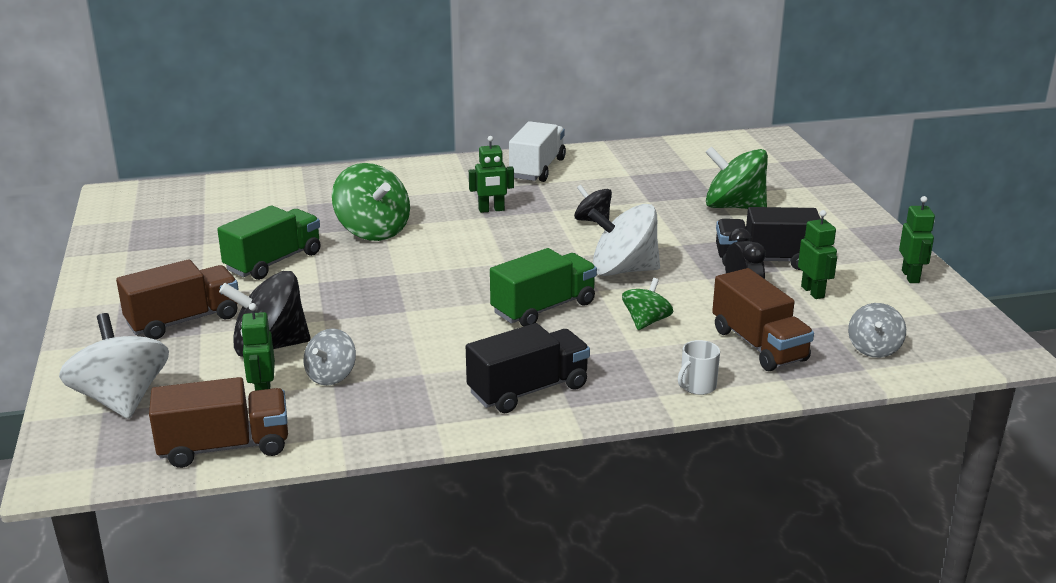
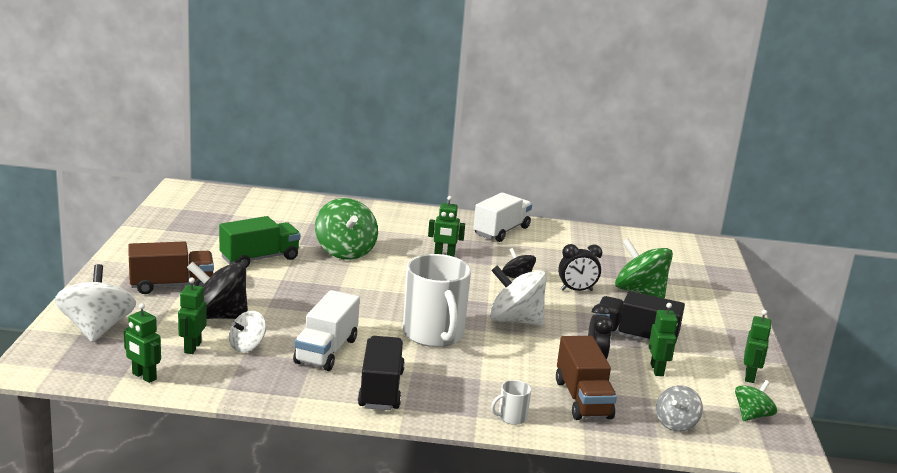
camera: 15 degrees right, 5 degrees down
(225, 447) = (144, 376): brown truck -> green robot
(331, 376) = (247, 346): grey spinning top -> white spinning top
(432, 358) = (326, 351): none -> white truck
(528, 390) = (381, 389): black truck -> black truck turned 75 degrees counterclockwise
(543, 308) = (433, 334): green truck -> white mug
(646, 322) = (505, 362): green spinning top -> green spinning top (752, 415)
(666, 220) = (576, 290): none -> black clock

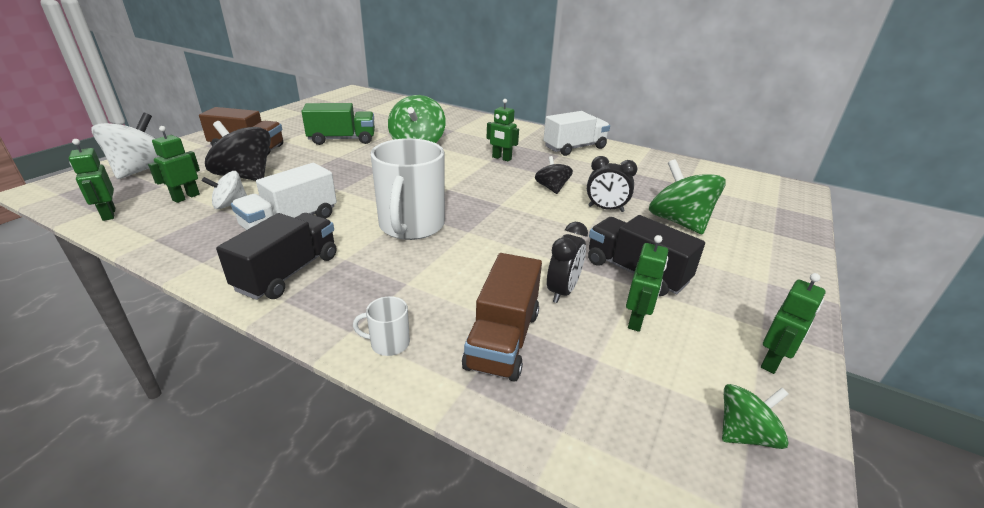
camera: 25 degrees right, 10 degrees up
(515, 320) = (510, 227): white spinning top -> none
(676, 423) = (607, 414): grey spinning top -> none

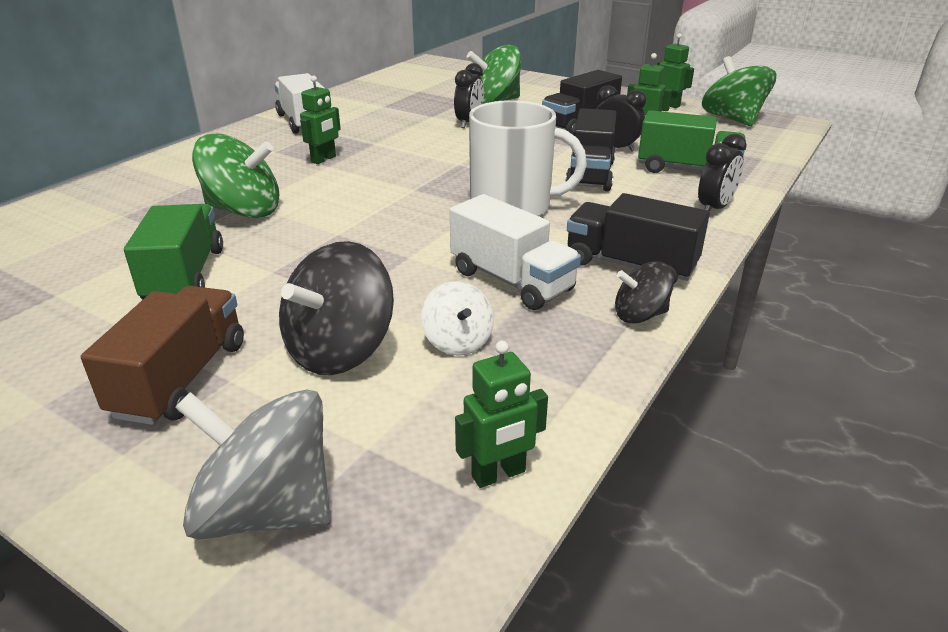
camera: 85 degrees left, 0 degrees up
(142, 170) = (267, 510): white spinning top -> grey spinning top
(186, 197) = (426, 397): green robot -> none
(389, 343) = (714, 208): white mug -> black clock
(482, 268) = (590, 174): none -> black truck
(503, 339) = (687, 169): brown truck -> green truck
(552, 188) = (419, 140): black spinning top -> black spinning top (640, 315)
(744, 434) = (732, 119): green spinning top -> green spinning top, size x1.76

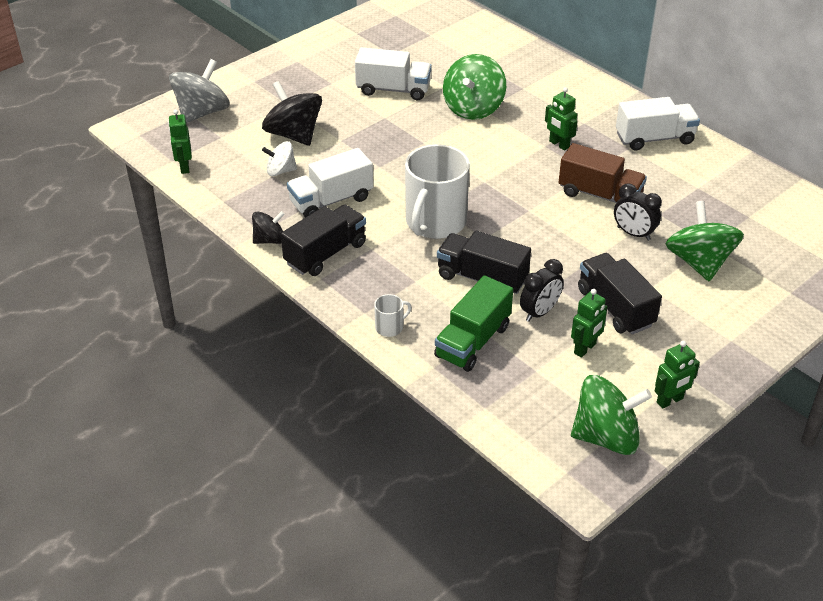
camera: 105 degrees right, 10 degrees up
(181, 378) = (296, 92): brown truck -> brown truck (599, 195)
(185, 275) = (393, 90): green truck -> white truck
(640, 315) = (269, 240): black spinning top -> black spinning top turned 60 degrees clockwise
(714, 208) = (390, 327): black clock -> white mug

